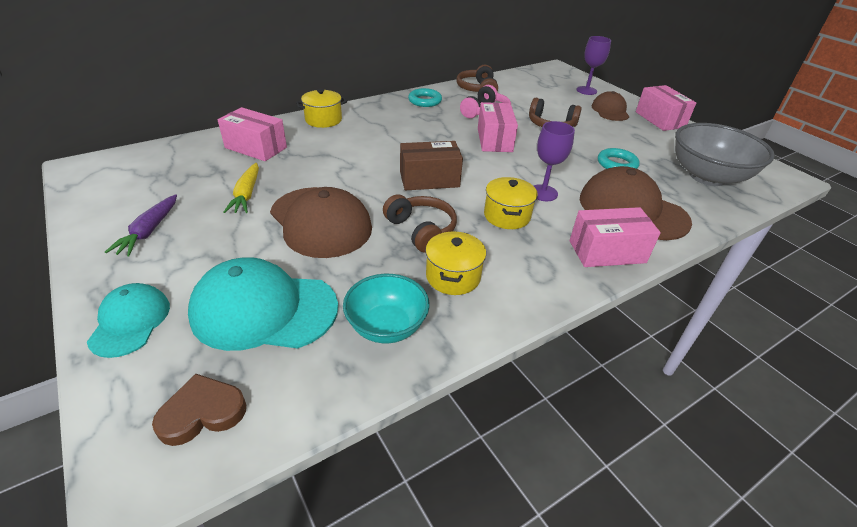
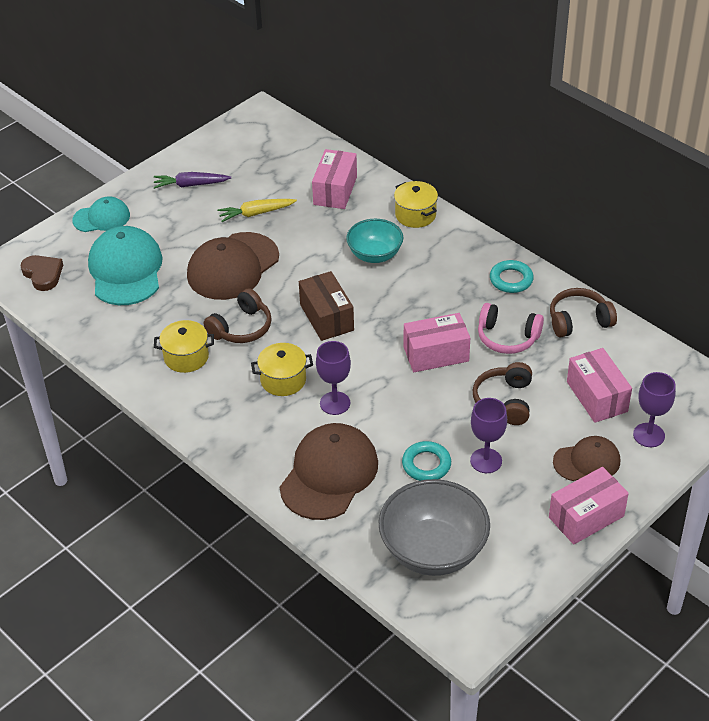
camera: 80 degrees right, 5 degrees up
(387, 326) = (124, 332): turquoise bowl -> turquoise bowl (375, 255)
(607, 251) = (249, 453): pink box -> pink box (597, 396)
(611, 141) = (486, 461): none -> purple goblet

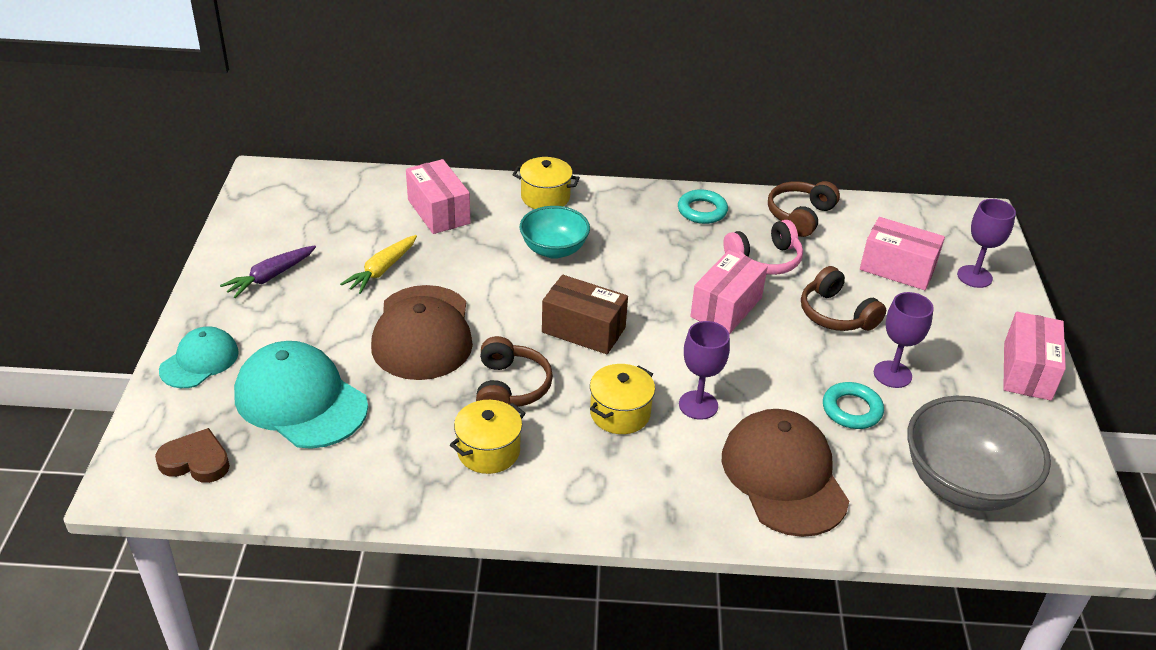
camera: 45 degrees left, 5 degrees down
(587, 461) = (964, 325): brown cap -> none

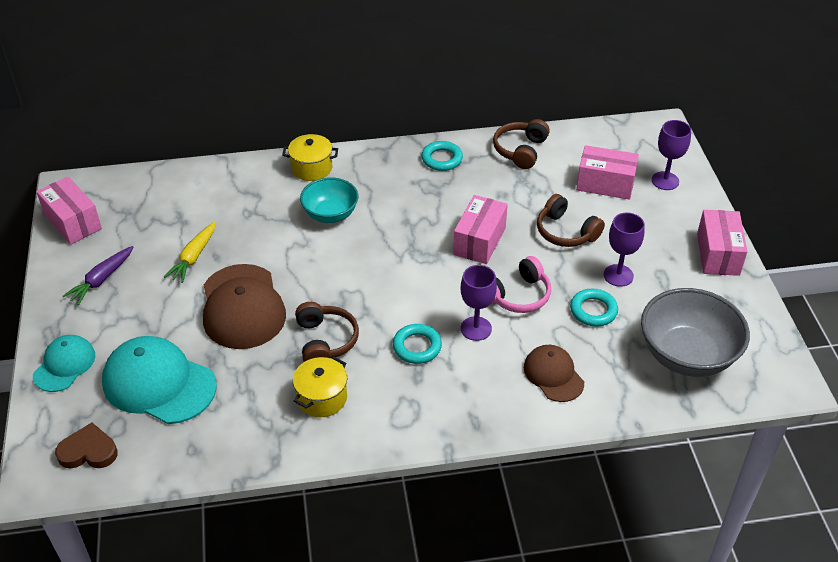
camera: 10 degrees left, 5 degrees up
(439, 211) = (226, 196): pink box -> pink box (73, 222)
(583, 330) = (371, 281): brown box -> none
(620, 413) = (417, 347): yellow pot -> turquoise ring
(765, 260) = (501, 194): pink headphones -> pink headphones (518, 295)
(784, 476) = (553, 375): brown cap -> brown cap, size x0.59

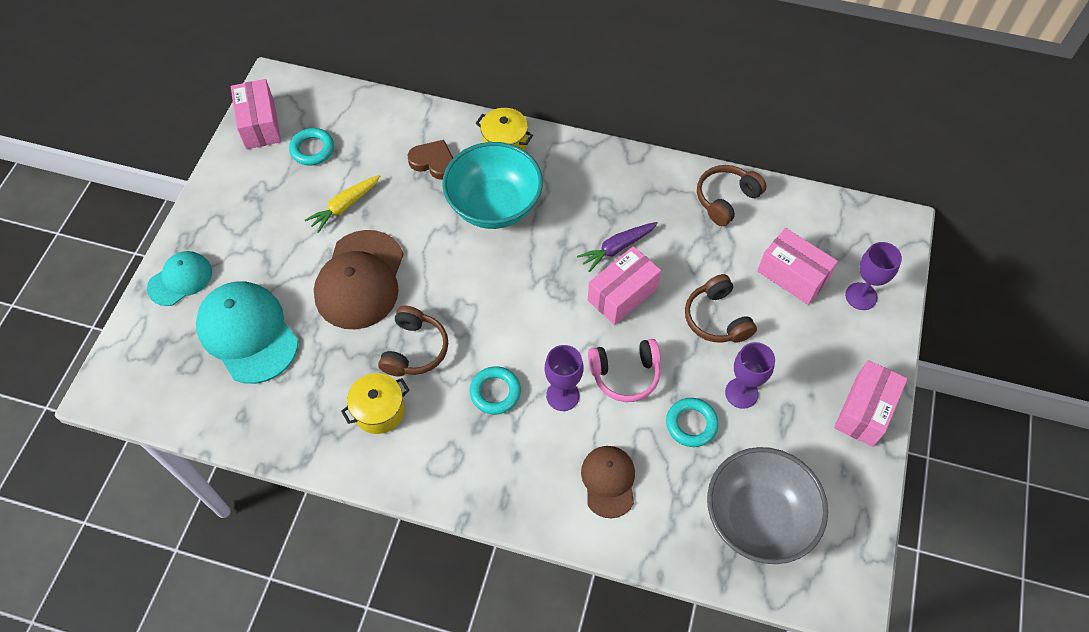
camera: 25 degrees right, 15 degrees up
(88, 451) = (157, 379): brown heart -> brown heart (433, 162)
(102, 279) = (254, 199): purple carrot -> purple carrot (617, 248)
(330, 214) = (494, 206): turquoise bowl -> turquoise bowl, size x1.60
(442, 159) = (638, 180): turquoise ring -> turquoise ring (312, 149)

